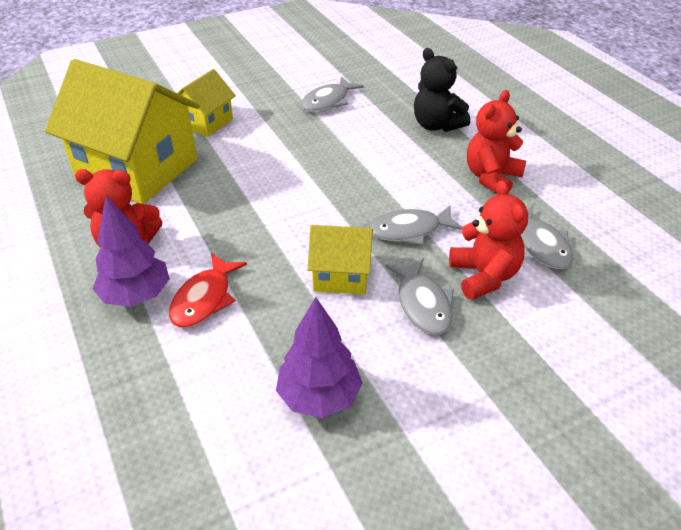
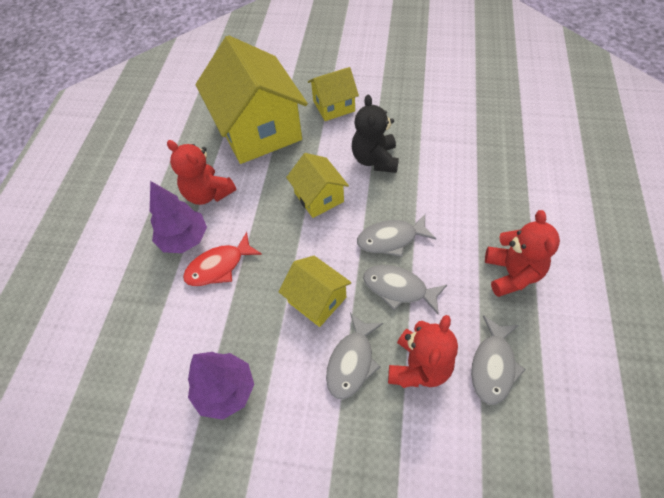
camera: 40 degrees right, 15 degrees up
(262, 197) = (319, 197): none -> yellow house
(328, 101) = (440, 125): grey fish -> grey fish (391, 239)
(436, 125) = (511, 193): black teddy bear -> black teddy bear (375, 159)
(491, 177) = (512, 273): red teddy bear -> red teddy bear turned 105 degrees clockwise

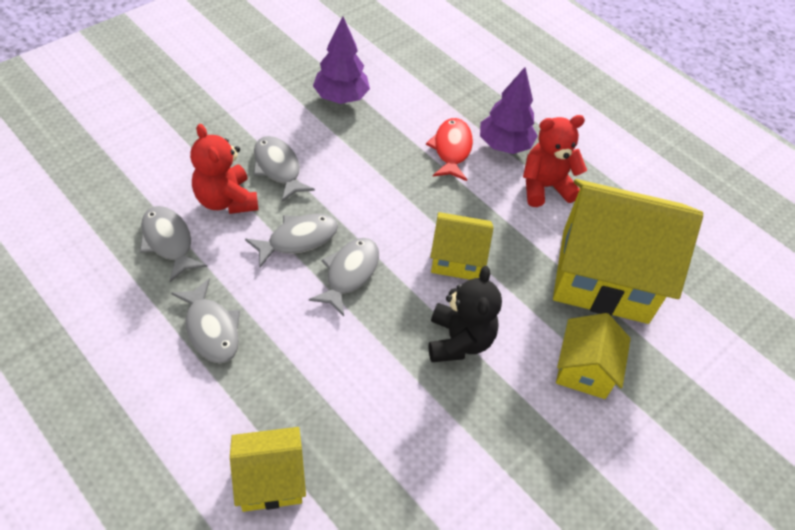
camera: 120 degrees right, 5 degrees down
(317, 300) = (351, 184): yellow house -> yellow house (270, 480)
(375, 159) = (459, 340): black teddy bear -> black teddy bear turned 60 degrees clockwise
(512, 273) = (211, 329): red teddy bear -> grey fish

